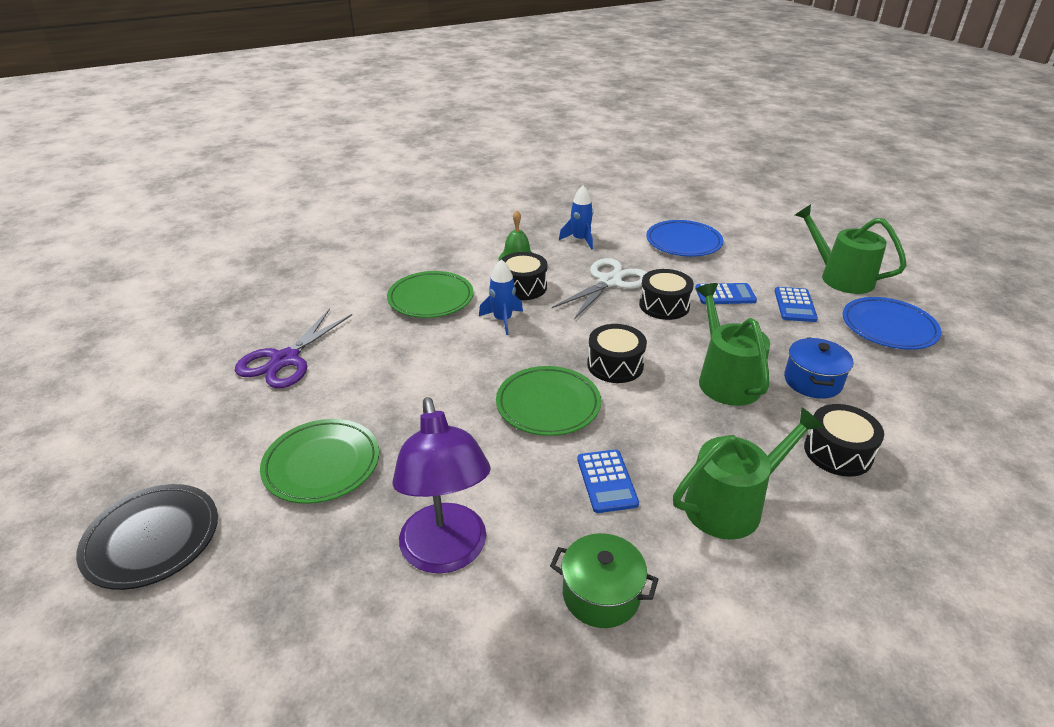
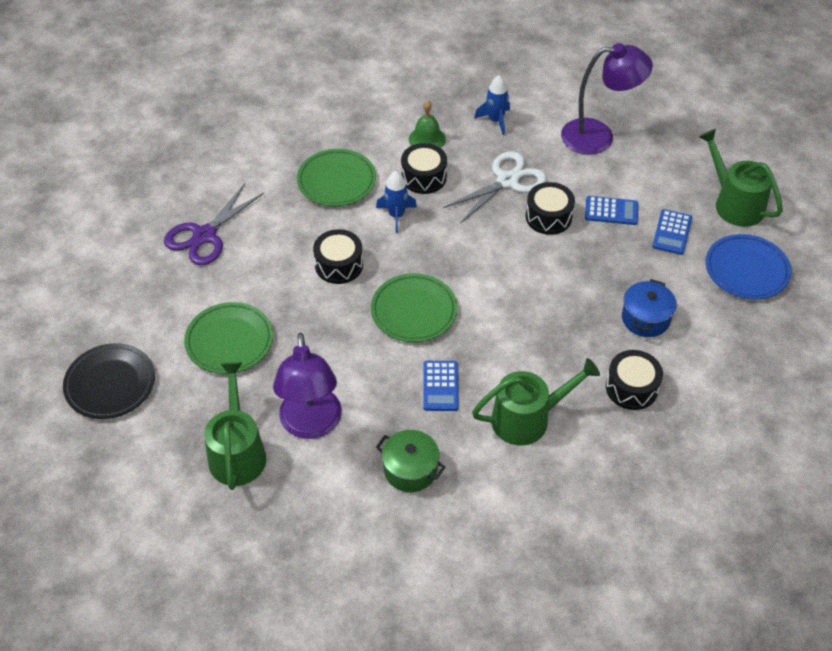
camera: 10 degrees right, 15 degrees up
(615, 365) = (481, 278): black drum -> black drum (339, 265)
(683, 242) = (598, 136): blue plate -> purple lamp
(725, 379) = (571, 306): green watering can -> green watering can (237, 452)

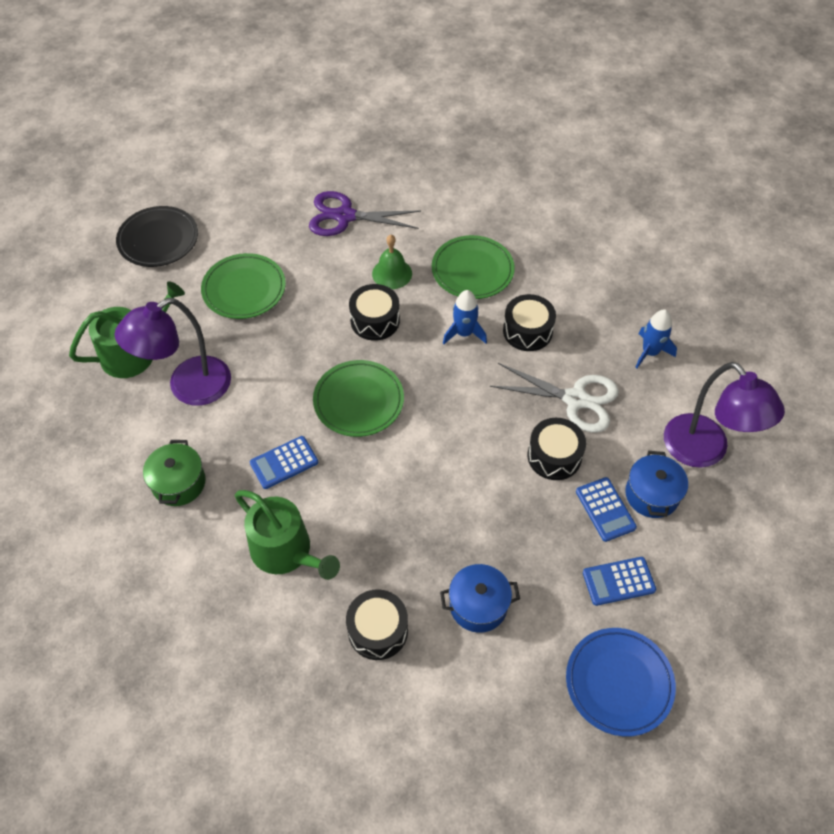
camera: 60 degrees right, 5 degrees up
(427, 139) = (578, 310): green bell -> green bell (392, 273)
(615, 181) = (652, 494): none -> blue pot
(734, 203) = (712, 629): green watering can -> none

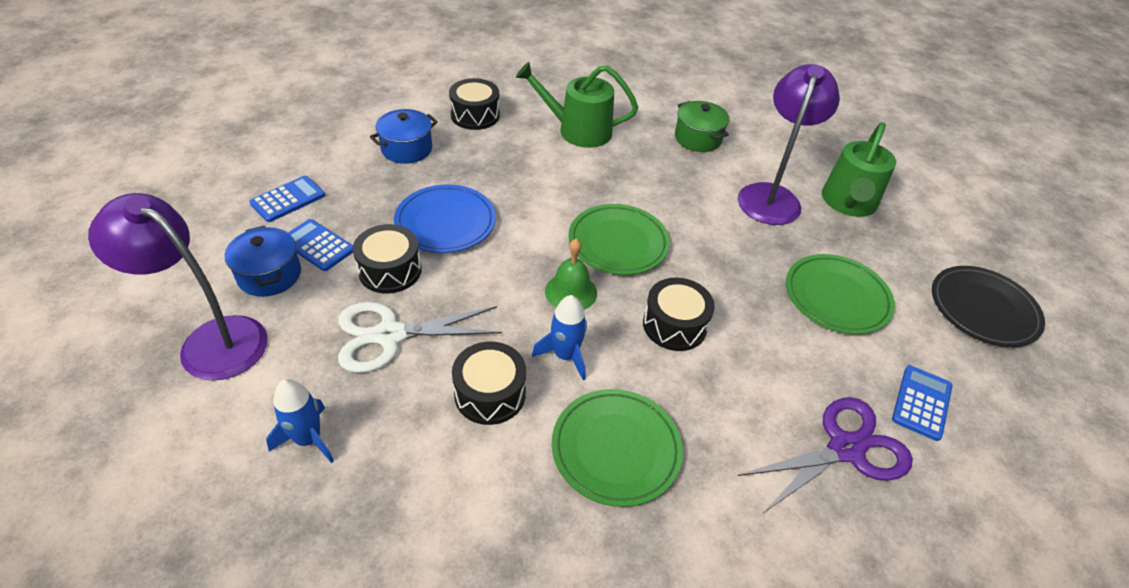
camera: 145 degrees right, 10 degrees down
(284, 463) = (635, 177): blue calculator -> blue calculator (921, 402)
(392, 273) = (709, 392): green bell -> green bell (571, 292)
(619, 682) = (271, 144): blue plate -> blue plate (445, 222)

